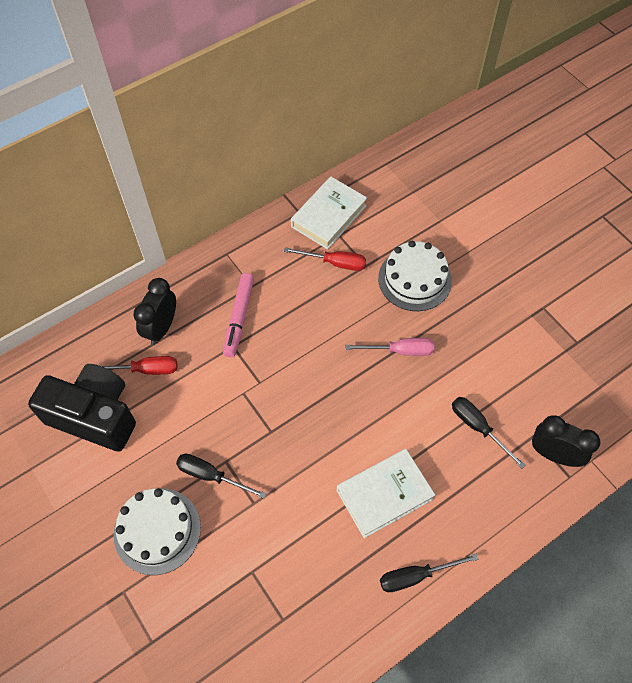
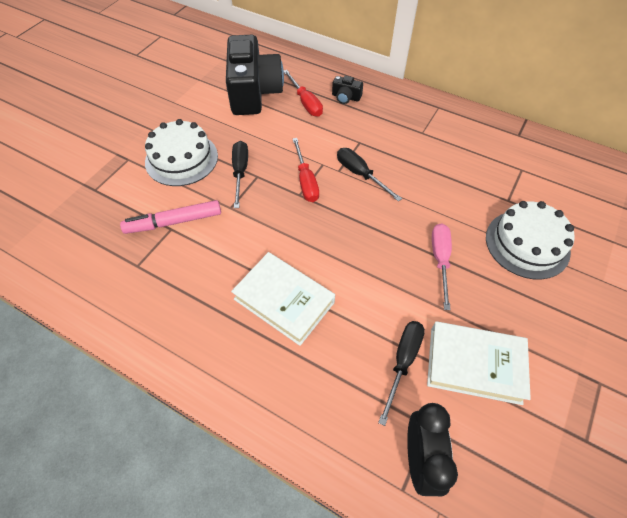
camera: 65 degrees right, 5 degrees down
(161, 328) = (346, 97): black clock -> black camera
(239, 317) = (388, 136): pink marker -> pink marker (174, 222)
(329, 216) = (534, 155): white book -> white book (474, 365)
(335, 263) = (490, 177): red screwdriver -> red screwdriver (306, 181)
(400, 351) = (440, 260): pink screwdriver -> pink screwdriver turned 150 degrees counterclockwise
(415, 576) = (214, 358): black screwdriver -> black screwdriver (360, 174)

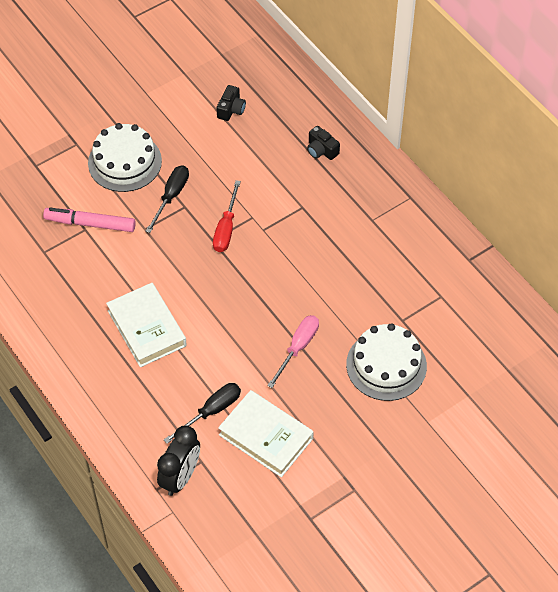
camera: 25 degrees right, 0 degrees up
(254, 92) = (231, 109): black camera -> black camera, size x0.40
(305, 103) = (276, 142): red screwdriver -> none
(360, 174) = (281, 241): black screwdriver -> none

